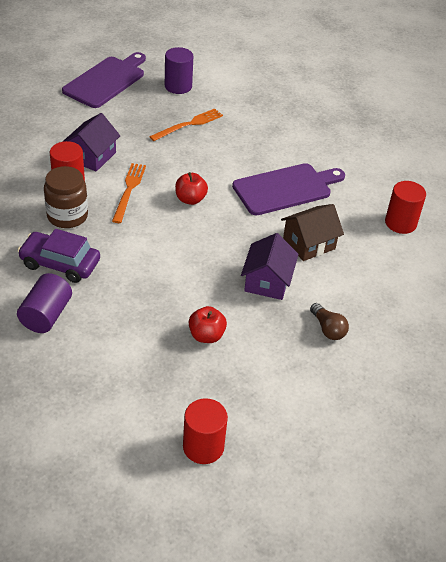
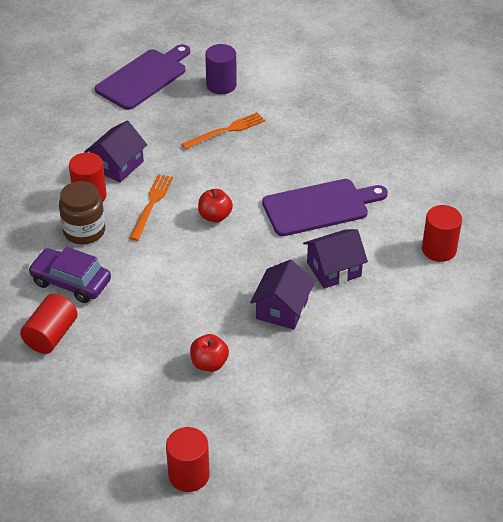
camera: 10 degrees right, 0 degrees up
(46, 315) = (51, 335): purple cylinder -> red cylinder
(309, 243) = (334, 269): brown house -> purple house
(328, 329) = (336, 362): brown light bulb -> none

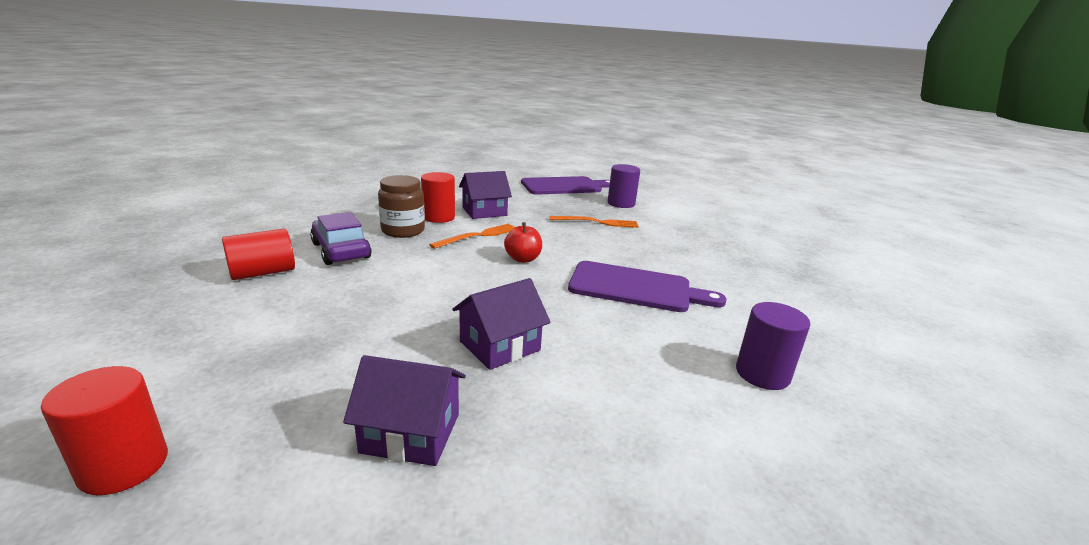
camera: 30 degrees right, 20 degrees down
(209, 363) = (353, 356): red apple -> none
(334, 269) = (601, 338): purple house -> purple house (411, 433)
(439, 249) = (762, 374): red cylinder -> purple cylinder

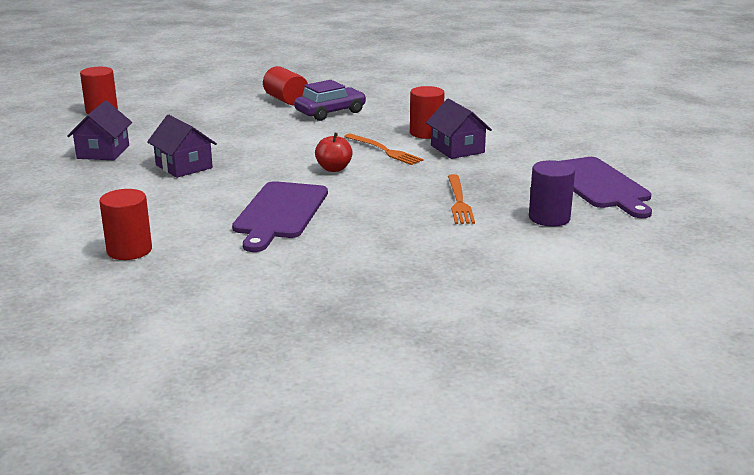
camera: 90 degrees right, 0 degrees up
(403, 230) = (383, 125): brown jar -> none
(762, 374) = (129, 250): purple cylinder -> red cylinder

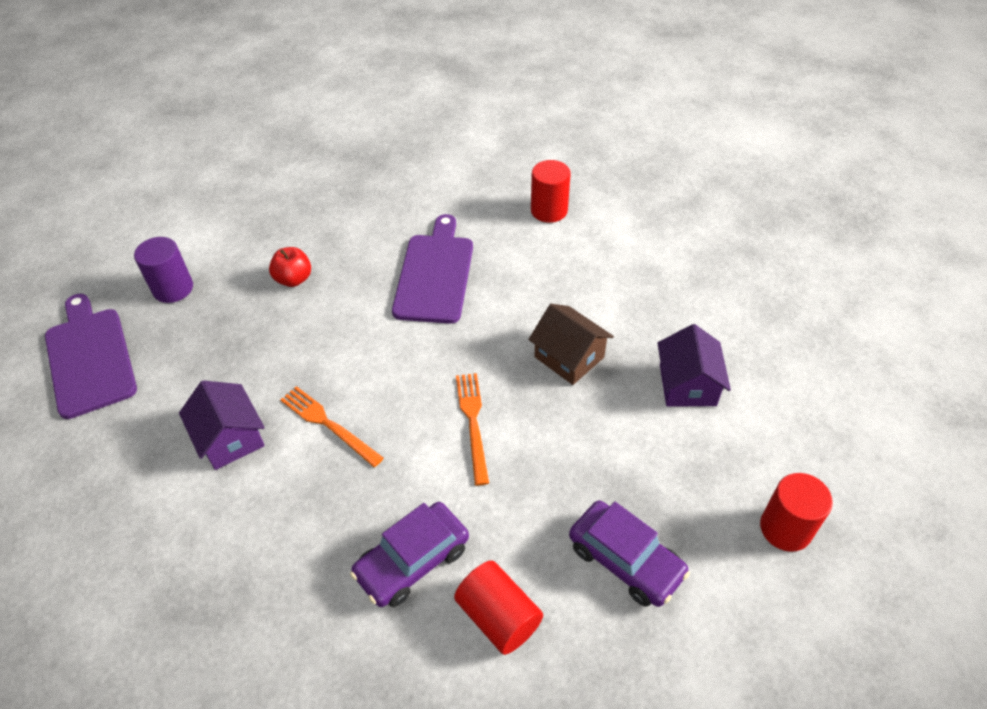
camera: 175 degrees right, 25 degrees up
(184, 166) = (569, 357): purple house -> brown house
(205, 108) = (625, 560): none -> purple car
(334, 169) = (390, 368): red apple -> red apple (294, 279)
(426, 133) = (265, 488): red cylinder -> none
(459, 201) = (255, 310): orange fork -> orange fork (473, 422)

